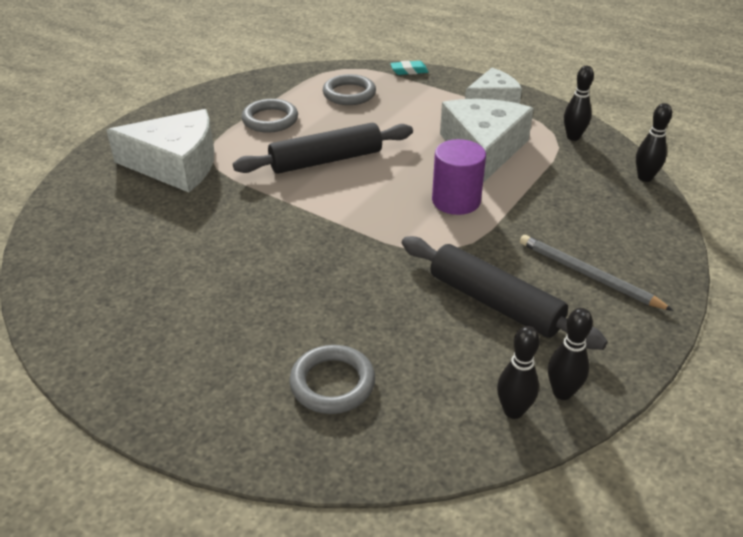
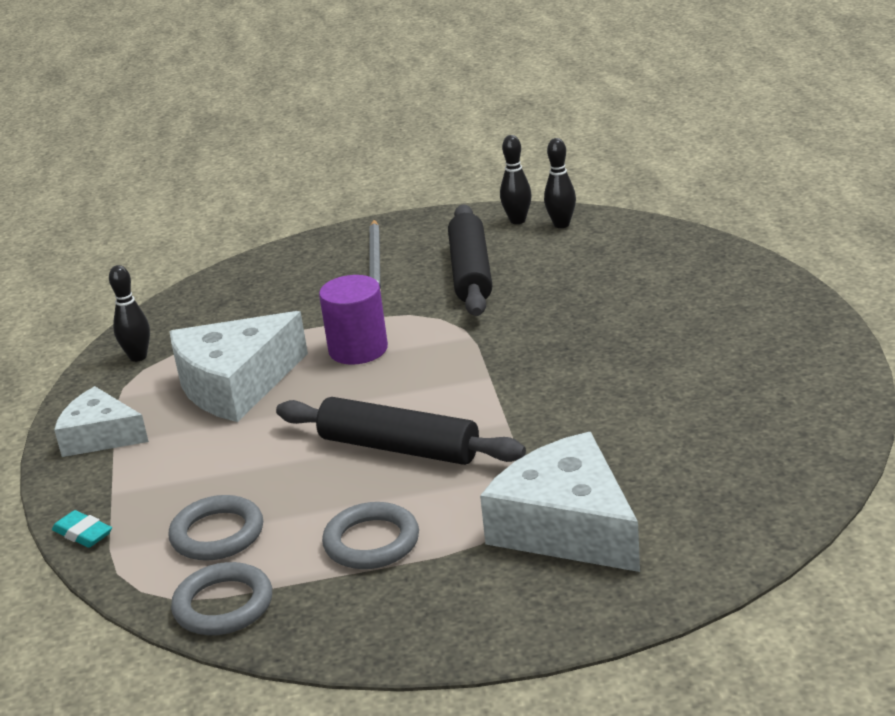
camera: 130 degrees left, 10 degrees down
(332, 383) = (655, 276): grey ring -> grey ring (223, 605)
(644, 178) = (178, 298): black bowling pin -> none

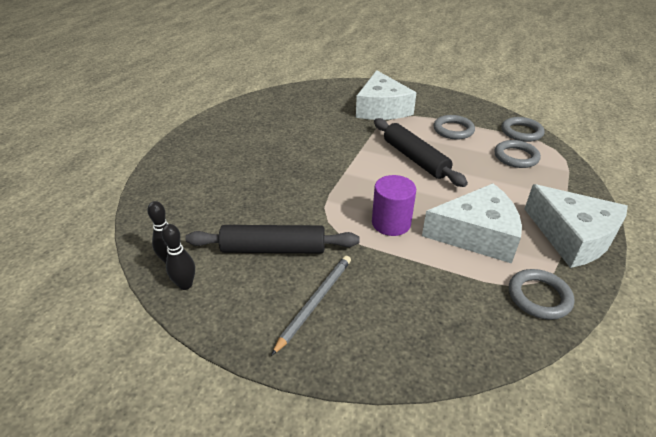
camera: 150 degrees left, 10 degrees up
(83, 534) = (583, 182): turquoise eraser -> none
(100, 436) = (572, 236): white cheese -> white cheese, size x1.61
(138, 357) = (539, 297): black bowling pin -> grey ring
(470, 273) = (273, 249): black rolling pin -> black rolling pin turned 60 degrees clockwise

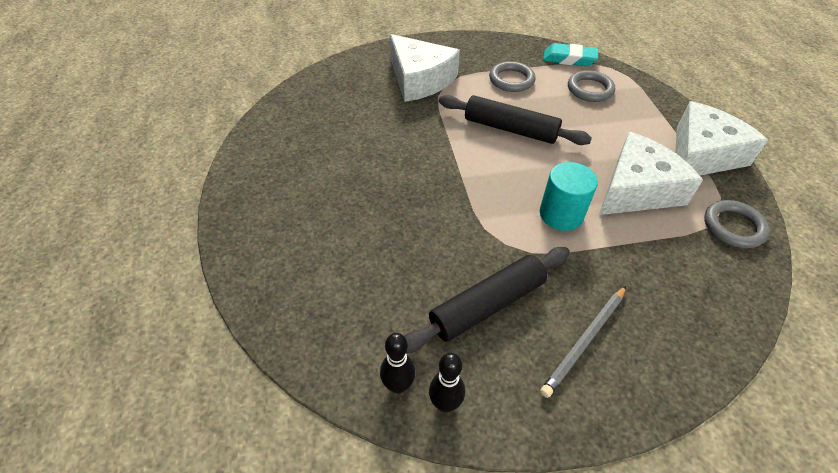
camera: 35 degrees left, 10 degrees up
(315, 302) = (585, 341): grey pencil -> grey pencil turned 135 degrees counterclockwise
(391, 223) = (561, 214): purple cylinder -> turquoise cylinder
(521, 132) = (569, 59): grey ring -> turquoise eraser
(572, 236) = (702, 155): white cheese -> white cheese turned 60 degrees counterclockwise

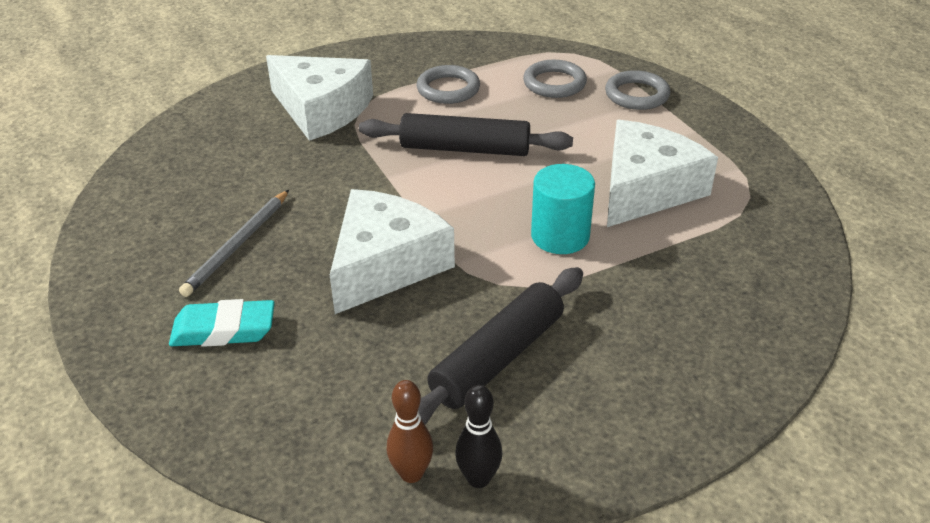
camera: 15 degrees left, 10 degrees down
(398, 385) = (411, 474): black bowling pin -> brown bowling pin
(569, 59) = (517, 51): turquoise eraser -> turquoise eraser (224, 330)
(585, 341) = (629, 370): grey pencil -> grey pencil (238, 245)
(702, 155) = (713, 135): white cheese -> white cheese (385, 264)
(733, 227) = (770, 208): grey ring -> grey ring (637, 95)

